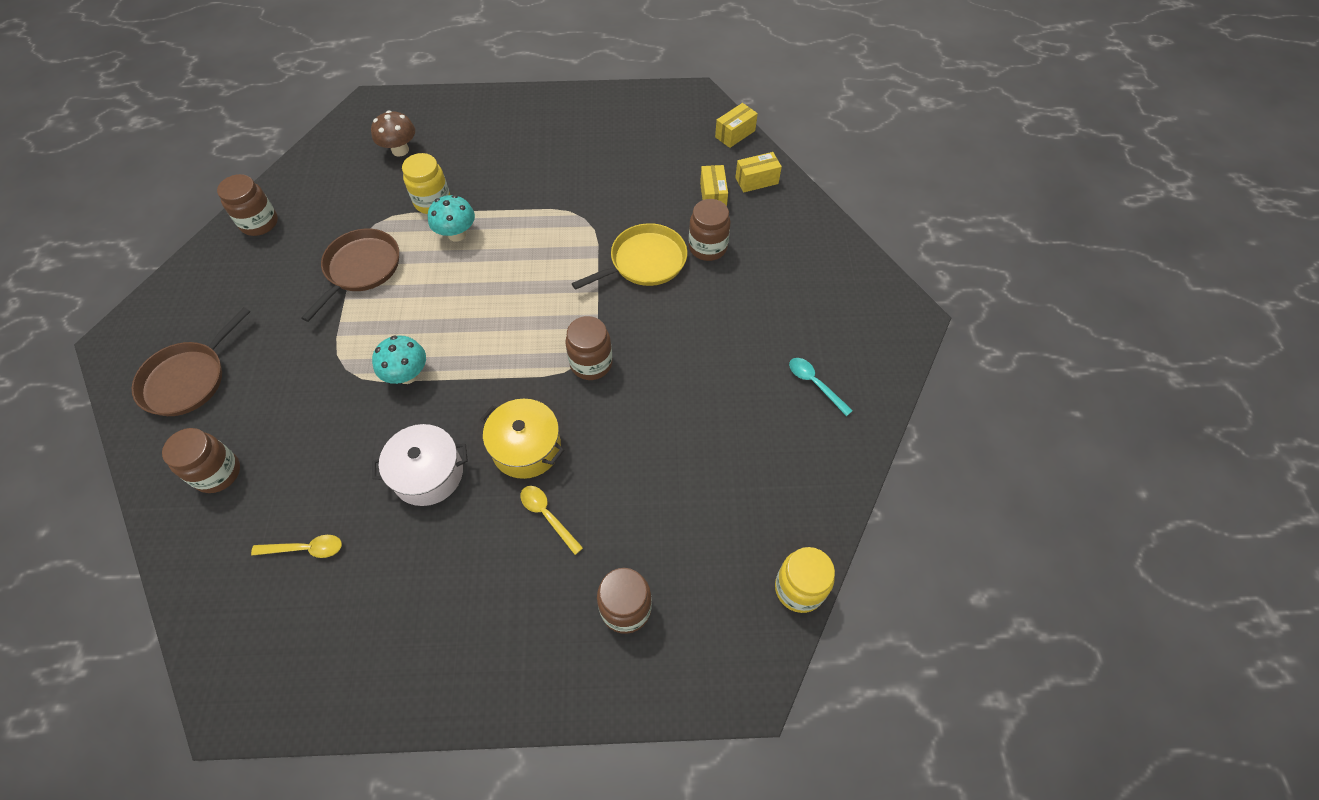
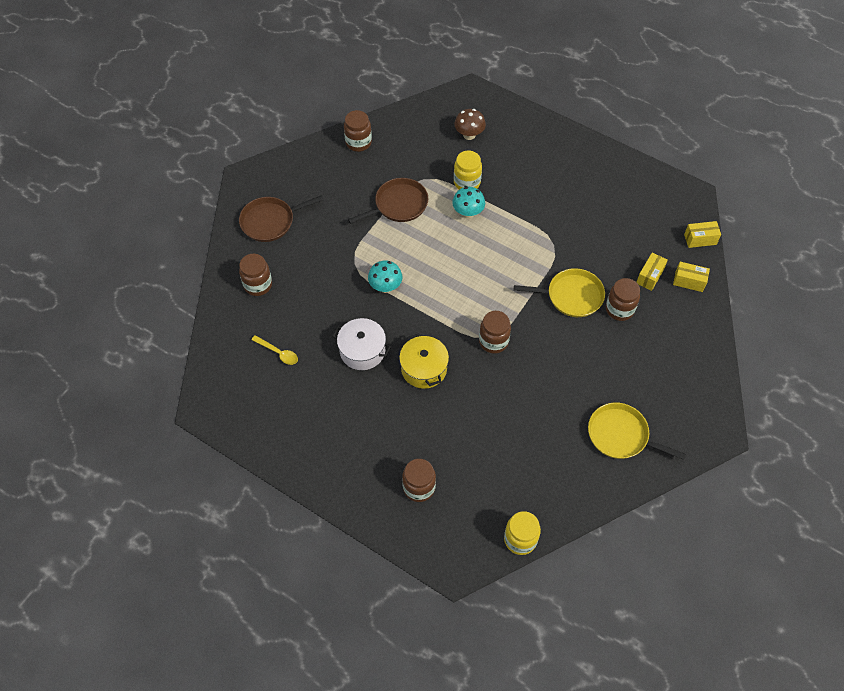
camera: 35 degrees right, 0 degrees up
(547, 516) = (410, 413): yellow spoon -> none
(815, 384) = (621, 435): turquoise spoon -> yellow pan

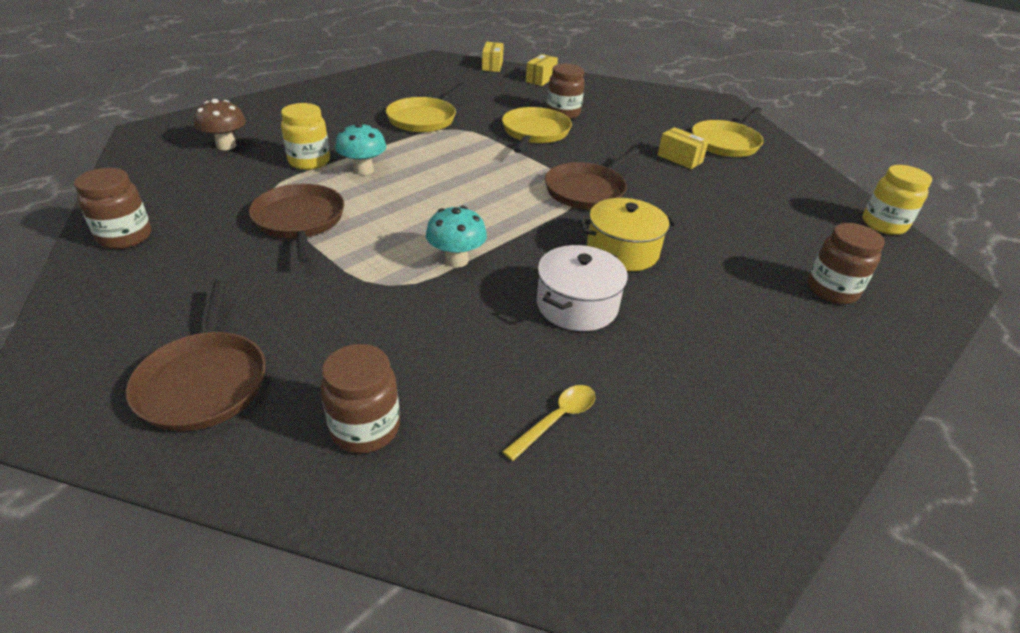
camera: 80 degrees left, 20 degrees down
(493, 341) = (587, 190): brown jar -> brown pan
(561, 222) = (424, 118): none -> yellow pan
(650, 276) = (526, 93): yellow box -> yellow box (680, 159)

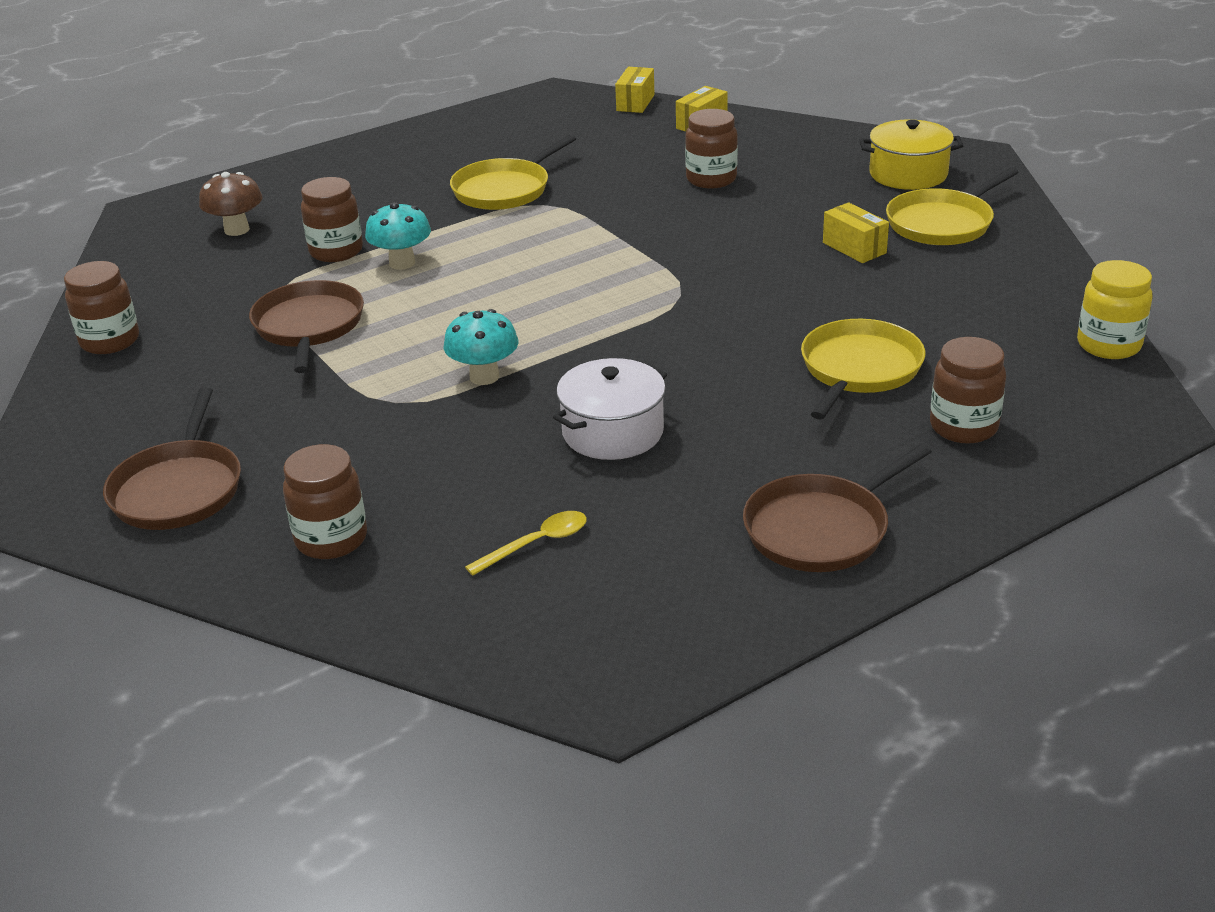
camera: 15 degrees right, 5 degrees down
(309, 162) = (336, 251): yellow jar -> brown jar
(535, 133) = (655, 210): yellow pan -> yellow pan (859, 369)
(587, 190) = (693, 292): brown pan -> brown pan (821, 529)
(622, 251) = (702, 371): yellow pot -> yellow pot (908, 174)

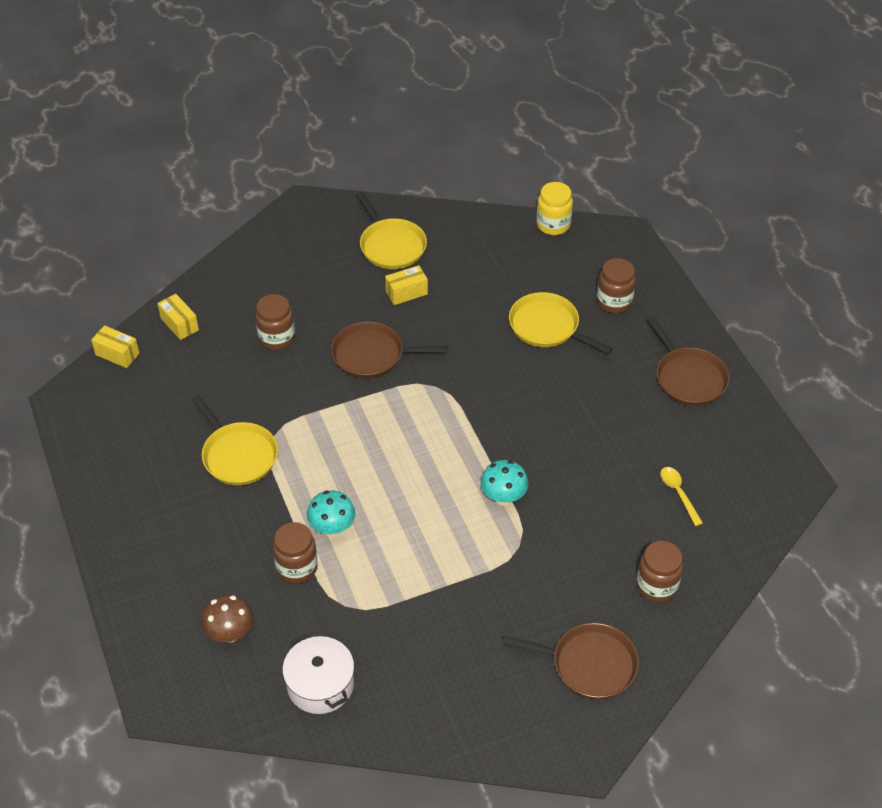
camera: 80 degrees left, 15 degrees up
(110, 341) = (385, 715): brown jar -> none
(309, 326) = (407, 589): brown pan -> brown pan (372, 355)
(612, 432) = (581, 445): white pot -> white pot (320, 685)
(908, 174) = (316, 241): yellow pot -> none

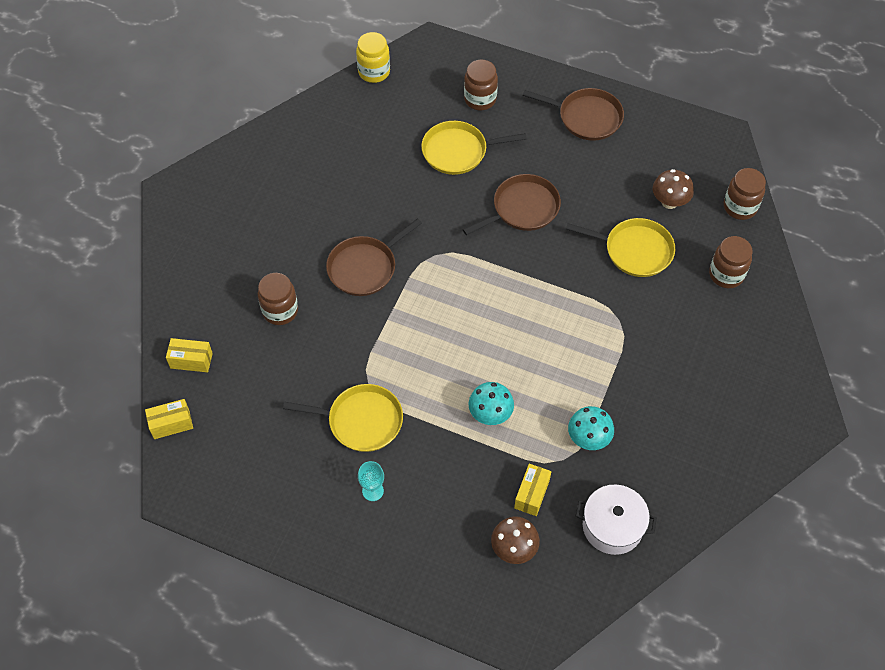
camera: 45 degrees left, 10 degrees up
(186, 507) = (373, 491): none -> turquoise goblet
(297, 567) = (501, 463): brown jar -> brown jar (740, 207)
(391, 245) = (277, 174): yellow pan -> yellow pan (634, 250)
(406, 292) = (332, 201): yellow box -> yellow box (531, 494)
(503, 497) = (571, 295): turquoise mushroom -> turquoise mushroom (588, 439)
(589, 664) = (747, 360): brown pan -> brown pan (522, 208)
(678, 493) = (669, 202): yellow spoon -> brown mushroom

